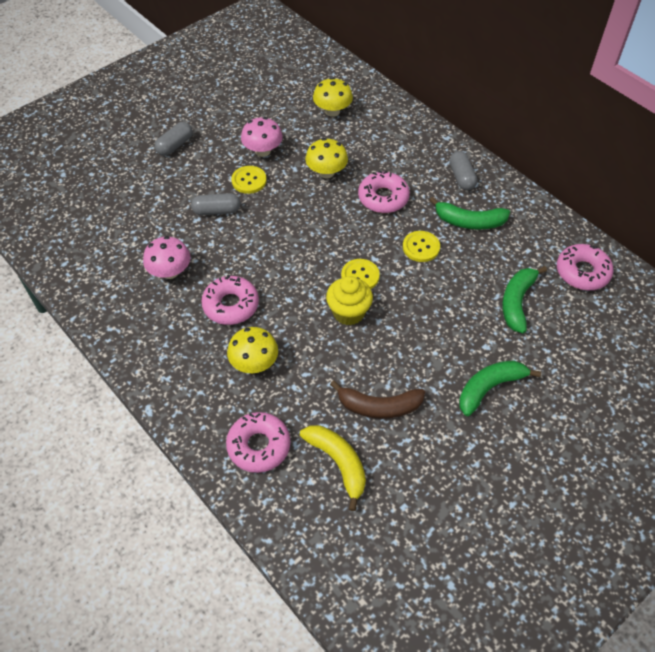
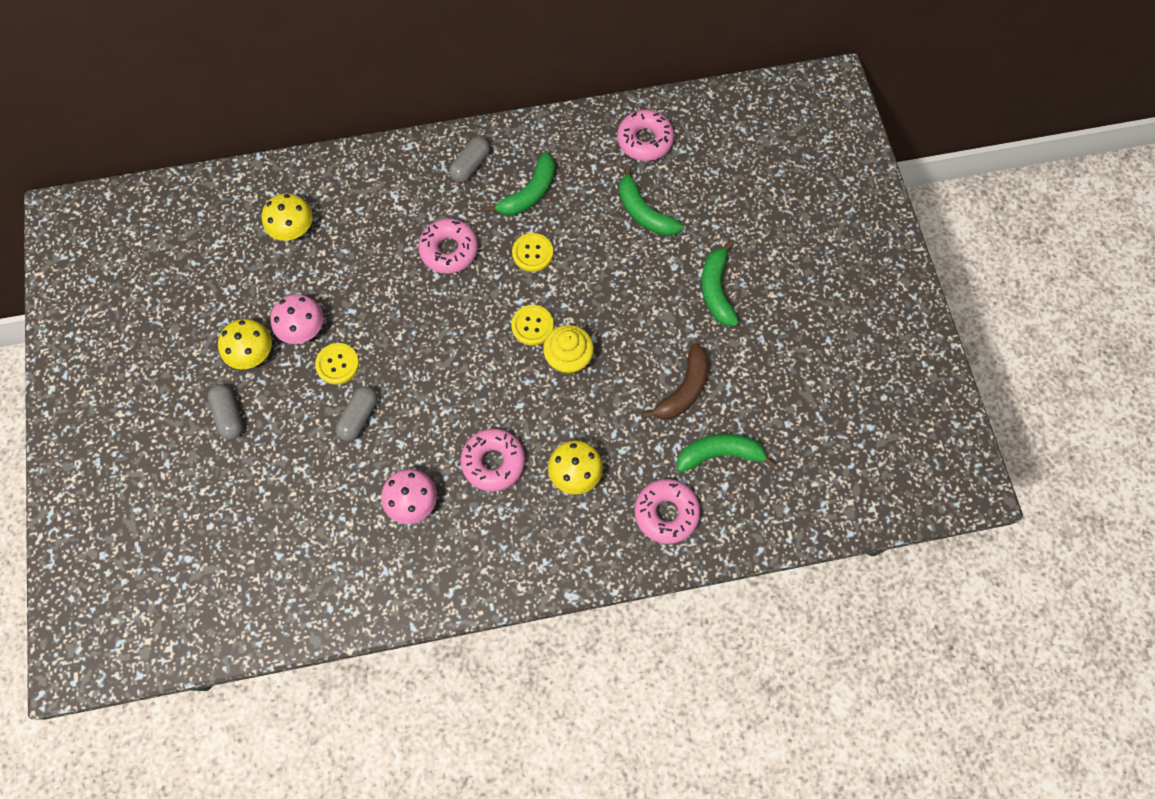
camera: 60 degrees left, 15 degrees up
(326, 172) = (378, 283): yellow mushroom -> yellow mushroom (253, 353)
(338, 463) = (720, 454): yellow banana -> green banana
(461, 177) = (470, 165): grey capsule -> grey capsule turned 75 degrees counterclockwise

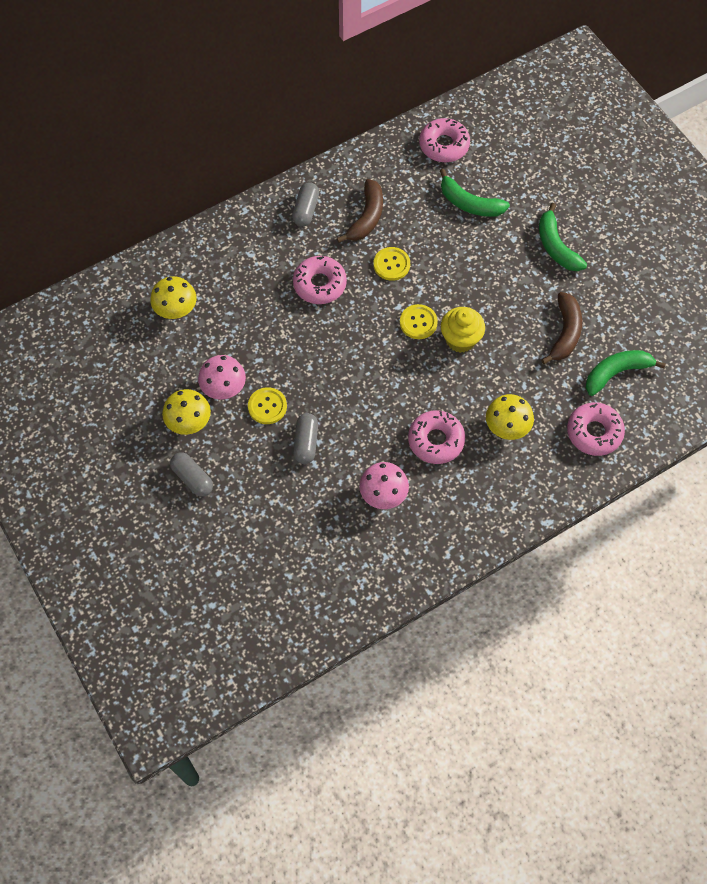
camera: 20 degrees left, 5 degrees down
(529, 193) = (367, 217): green banana -> brown banana

